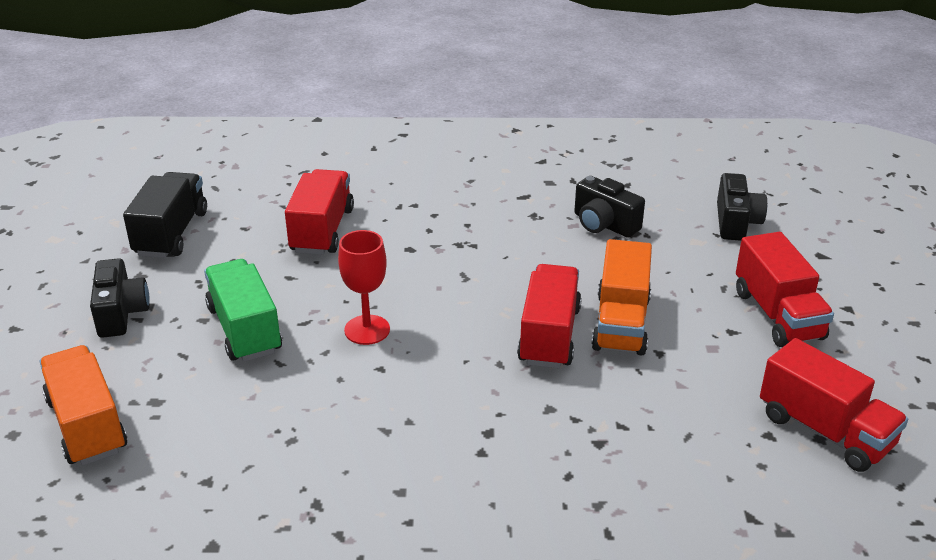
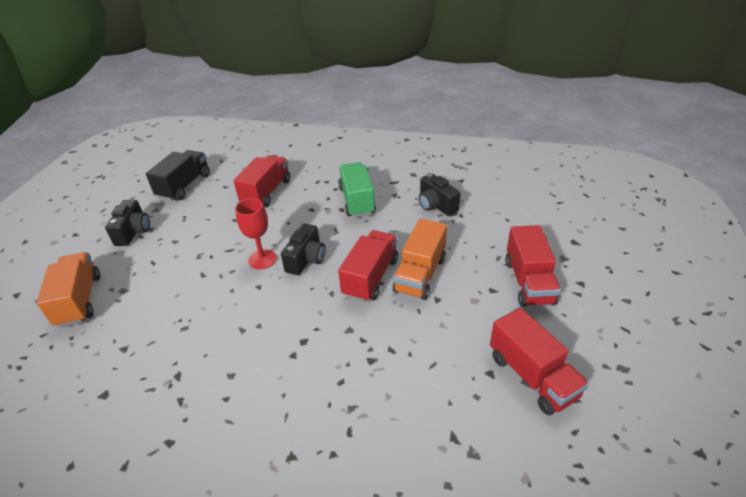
camera: 15 degrees right, 5 degrees up
(245, 329) = (194, 250): green truck -> green truck (357, 201)
(736, 222) = (523, 212): black camera -> black camera (306, 259)

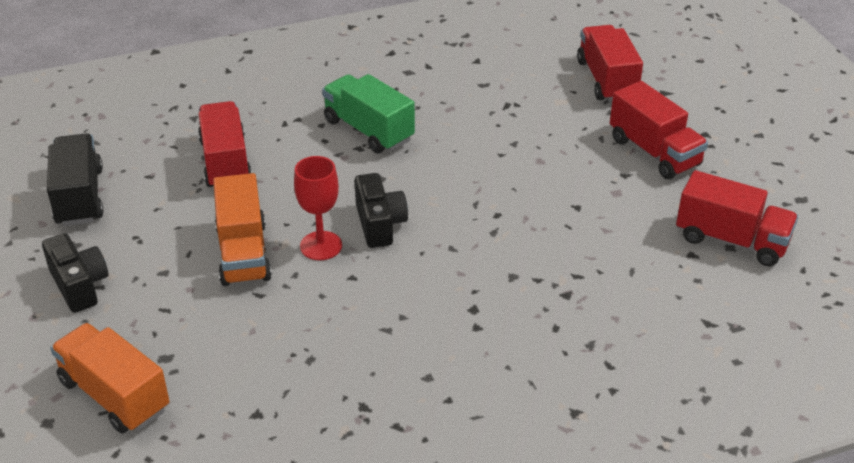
camera: 35 degrees left, 0 degrees up
(370, 277) = (480, 213): red truck -> red truck (606, 80)
(420, 274) = (534, 188): orange truck -> orange truck (243, 253)
(436, 205) = (476, 102): black camera -> none

